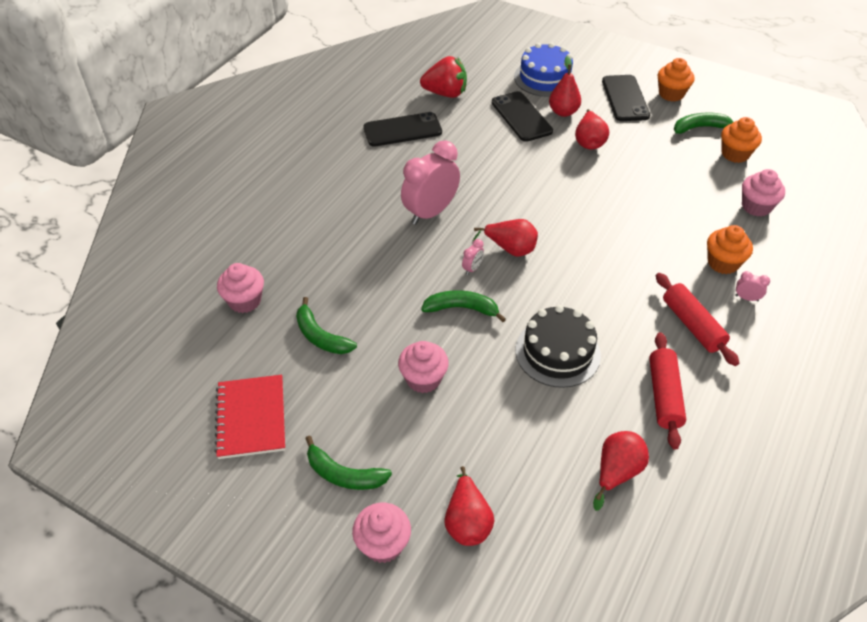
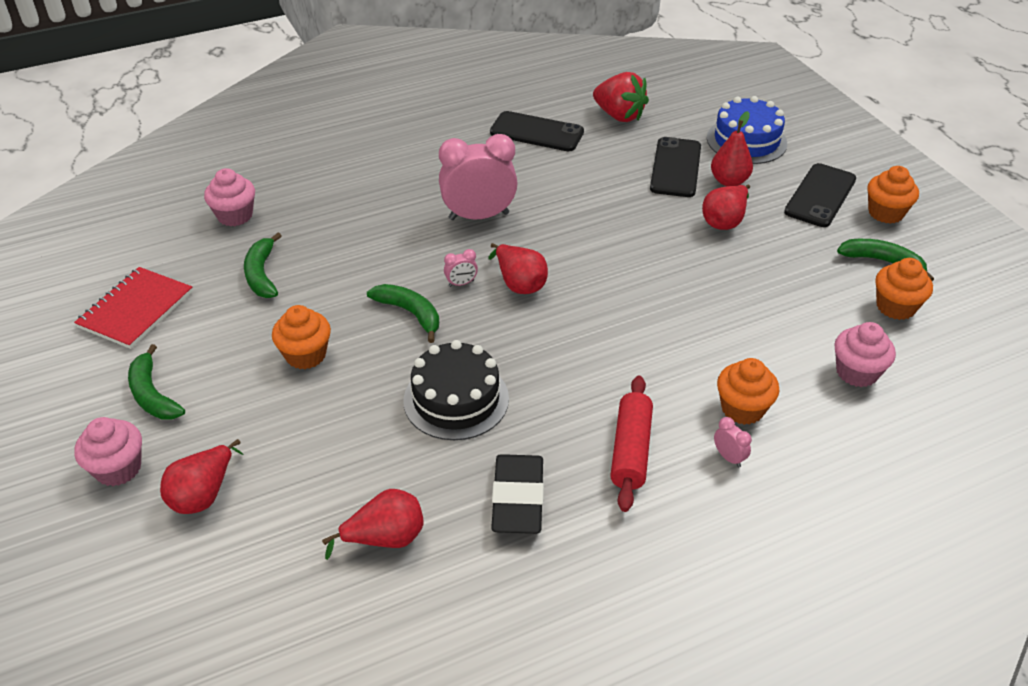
camera: 35 degrees right, 5 degrees down
(423, 379) = (306, 355): pink cupcake -> orange cupcake
(664, 395) = (518, 498): red rolling pin -> black eraser

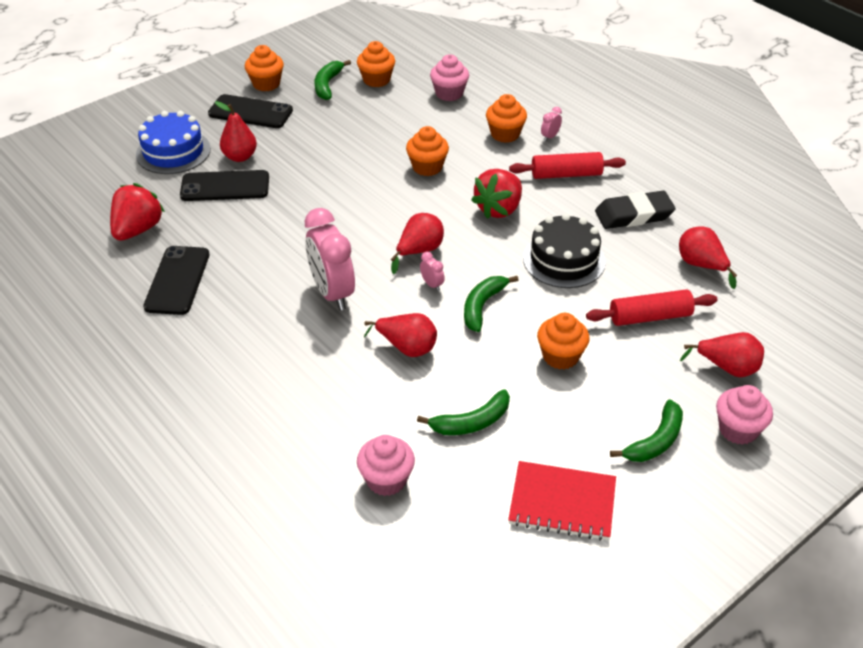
camera: 105 degrees left, 0 degrees up
(322, 450) = (650, 317): none -> red rolling pin
(574, 364) = (499, 209): none -> red strawberry
(678, 318) = (427, 167): none -> orange cupcake
(724, 221) = (298, 155): red pear -> red pear (407, 347)

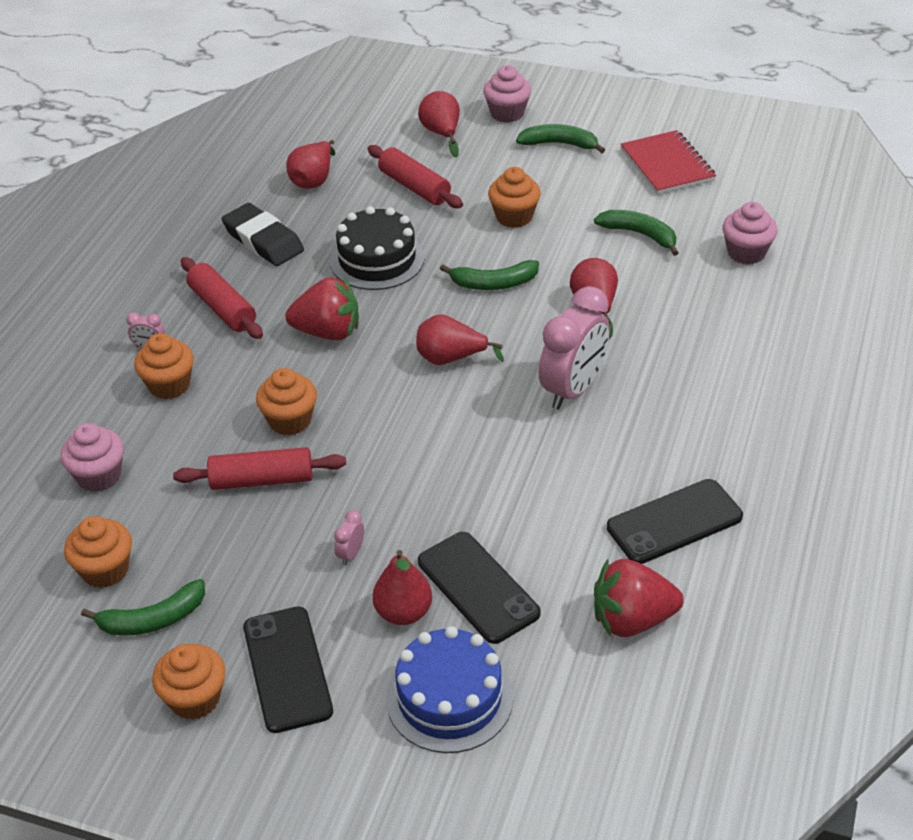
camera: 120 degrees left, 0 degrees up
(388, 143) = (262, 480): none -> red rolling pin
(432, 284) = (494, 327): pink clock -> pink clock (351, 554)

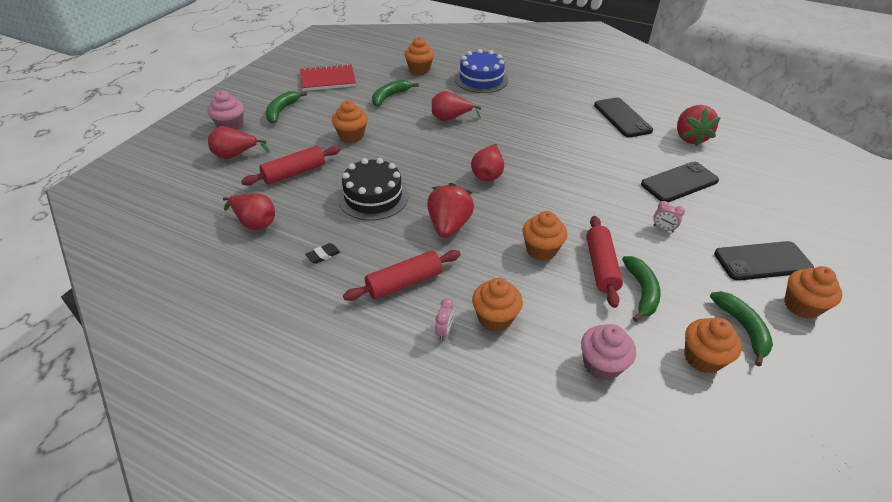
camera: 85 degrees left, 0 degrees up
(263, 240) = (323, 255): black eraser -> black eraser, size x0.44
(403, 612) = (704, 211): red pear -> none
(449, 698) = (759, 199): blue cake -> blue cake (481, 79)
(494, 283) = (418, 151): green banana -> green banana (641, 291)
(573, 389) = (521, 134): pink clock -> none
(746, 253) = (419, 69): pink cupcake -> orange cupcake

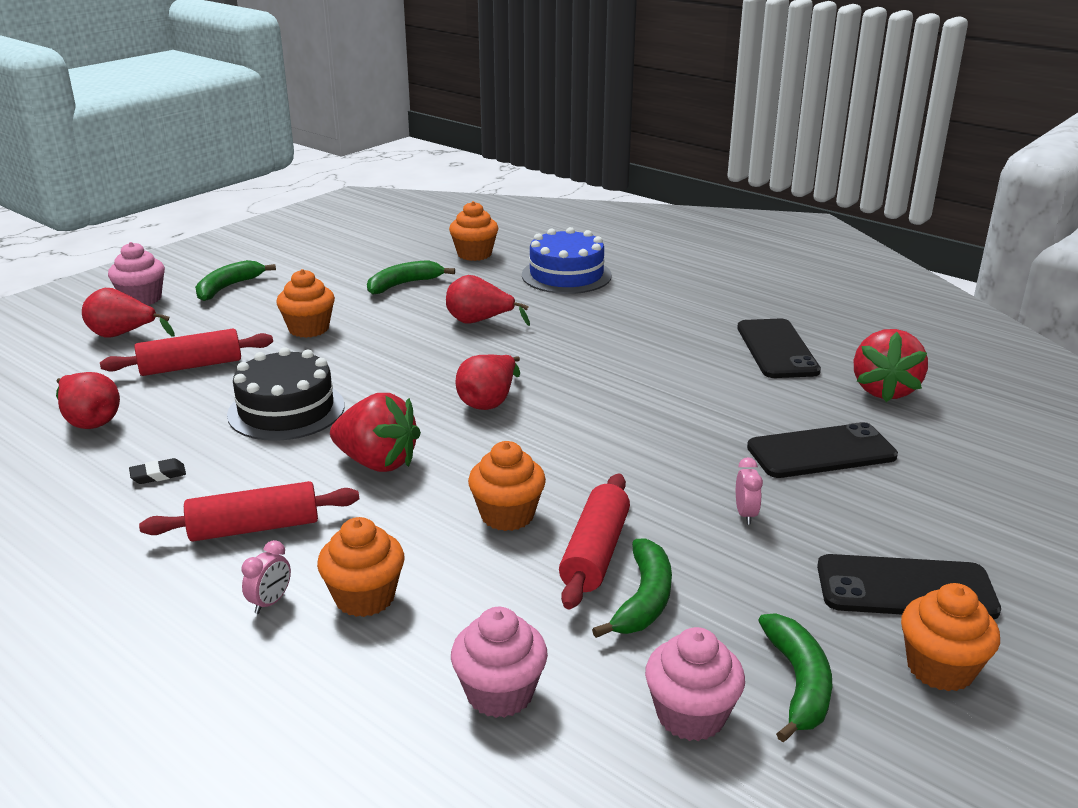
camera: 15 degrees right, 15 degrees down
(328, 80) = (324, 255): red notebook -> none
(449, 226) = (377, 462): red strawberry -> red strawberry turned 90 degrees clockwise
(663, 228) = (745, 514): pink clock -> pink clock turned 135 degrees counterclockwise
(702, 358) = (691, 715): orange cupcake -> pink cupcake

